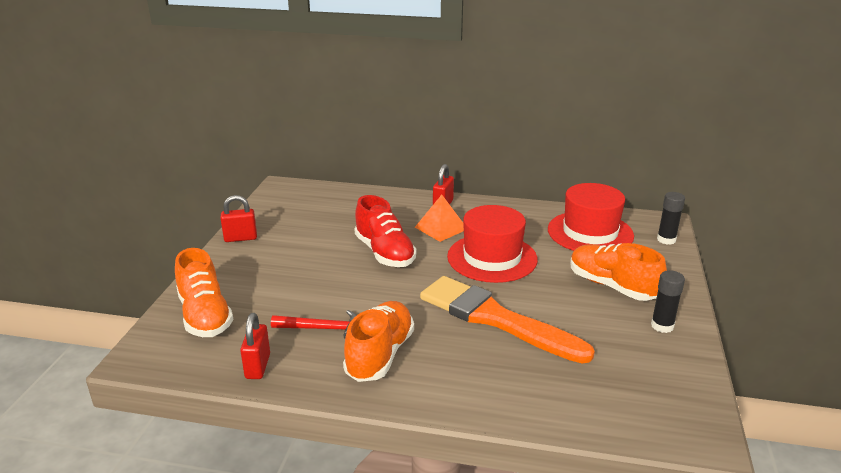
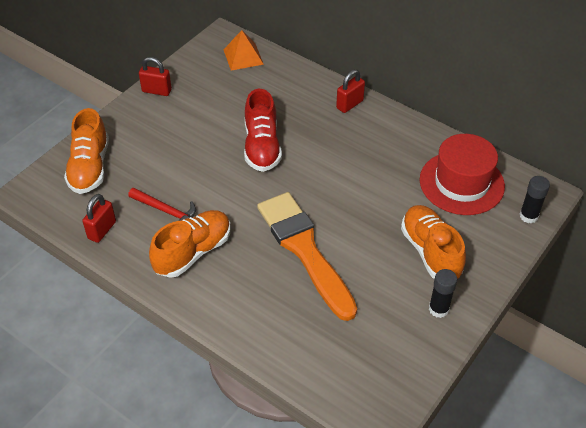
camera: 25 degrees right, 20 degrees up
(441, 228) = (329, 132): orange pyramid -> orange pyramid (243, 57)
(492, 258) = (349, 183): red hat -> none

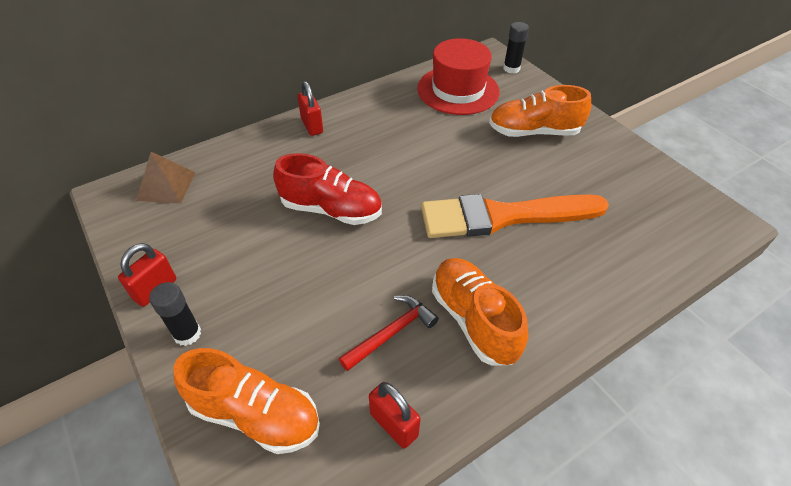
camera: 70 degrees left, 0 degrees up
(243, 57) = (166, 186): orange pyramid -> brown pyramid
(438, 309) = (602, 147): black glue stick -> black glue stick (187, 334)

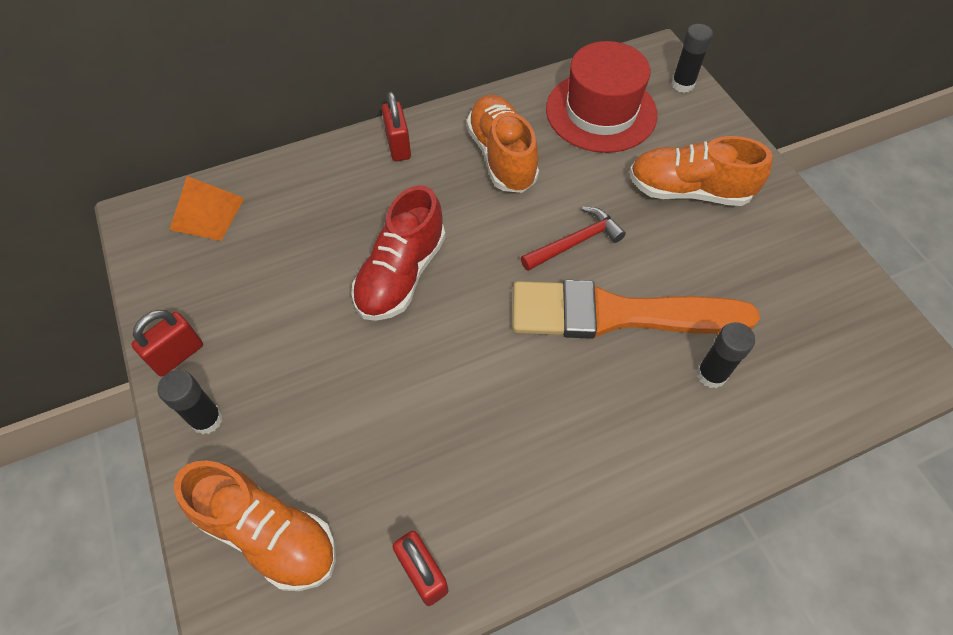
camera: 10 degrees right, 10 degrees up
(166, 186) = (207, 213): brown pyramid -> orange pyramid
(331, 209) = (401, 274): red shoe -> red shoe turned 90 degrees clockwise
(391, 333) = (442, 455): red hammer -> red hammer (575, 242)
(474, 320) = (546, 454): orange shoe -> orange shoe (502, 157)
(584, 247) = (711, 374): none -> black glue stick

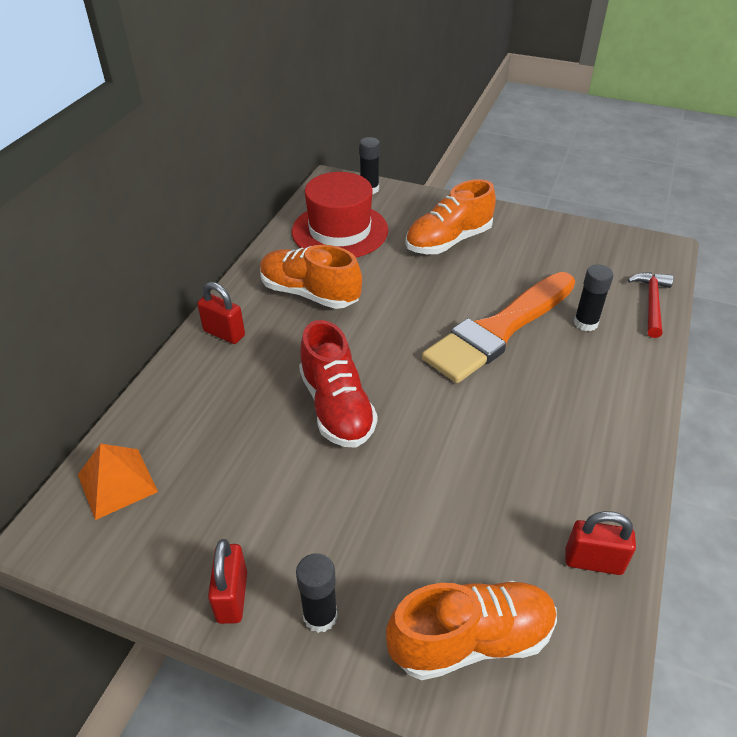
camera: 45 degrees left, 15 degrees down
(575, 242) = (422, 310): red hammer -> red hammer (651, 303)

